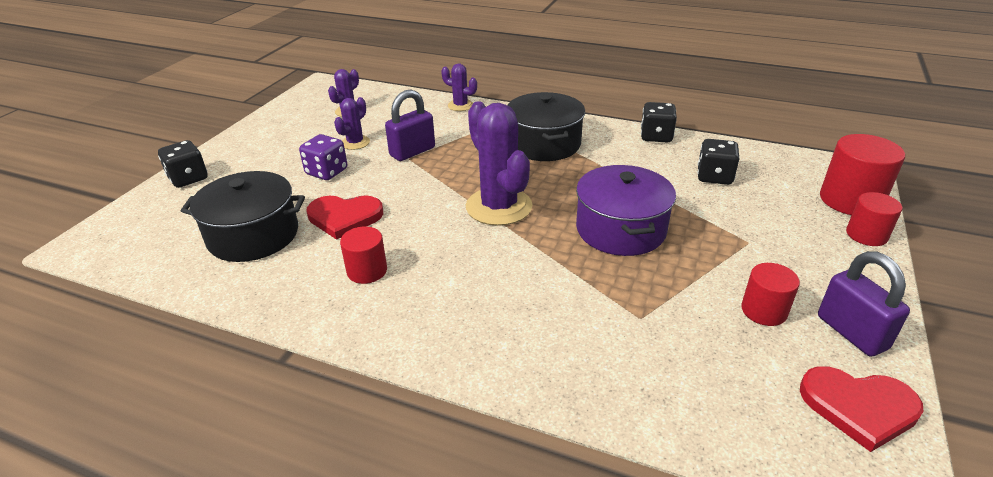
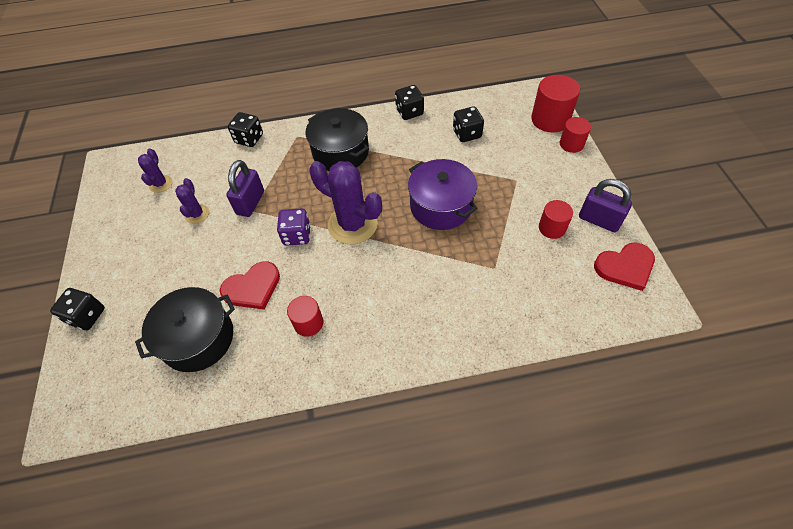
camera: 30 degrees left, 20 degrees up
(326, 172) = (200, 253): purple dice -> purple dice (297, 235)
(460, 105) = (249, 139): purple cactus -> black dice

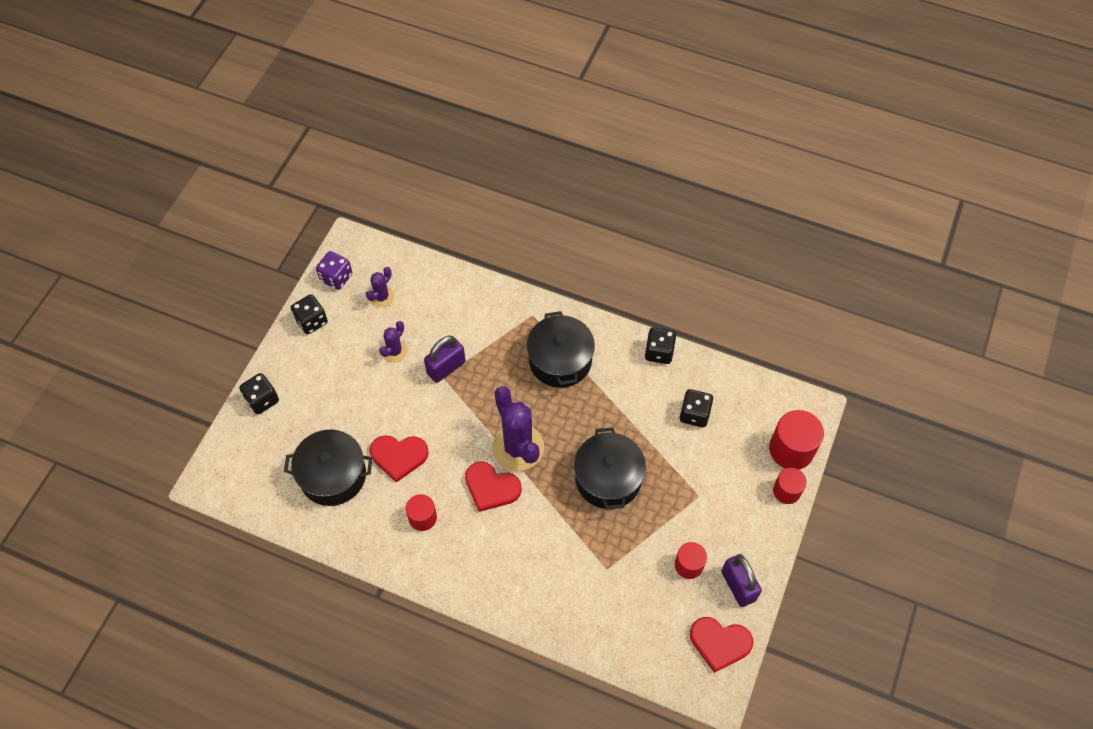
camera: 30 degrees right, 5 degrees up
(249, 139) = (487, 291): black dice -> black dice (311, 321)
(297, 235) = (464, 428): purple dice -> purple dice (336, 277)
(352, 265) = (491, 487): none -> red heart
(441, 206) = (608, 478): purple pot -> black pot

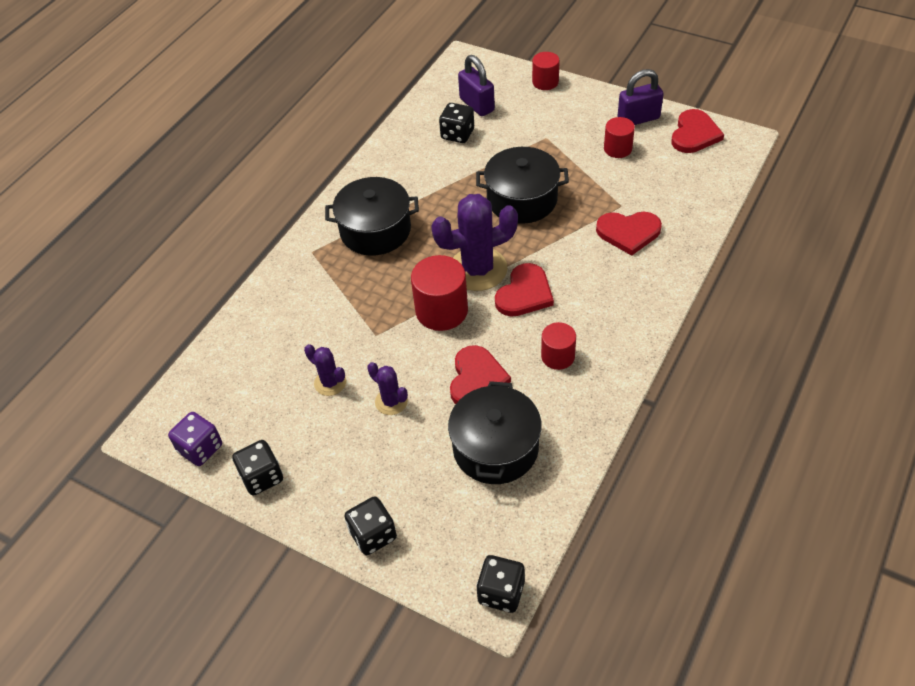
camera: 80 degrees left, 10 degrees down
(382, 297) = (246, 396): purple cactus -> purple cactus (391, 401)
(446, 367) = (364, 331): purple padlock -> purple padlock (477, 105)
(570, 575) = (628, 232): none -> red heart
(659, 352) = (382, 154): black dice -> black dice (501, 592)
(791, 449) = (503, 76): red cylinder -> red cylinder (441, 311)

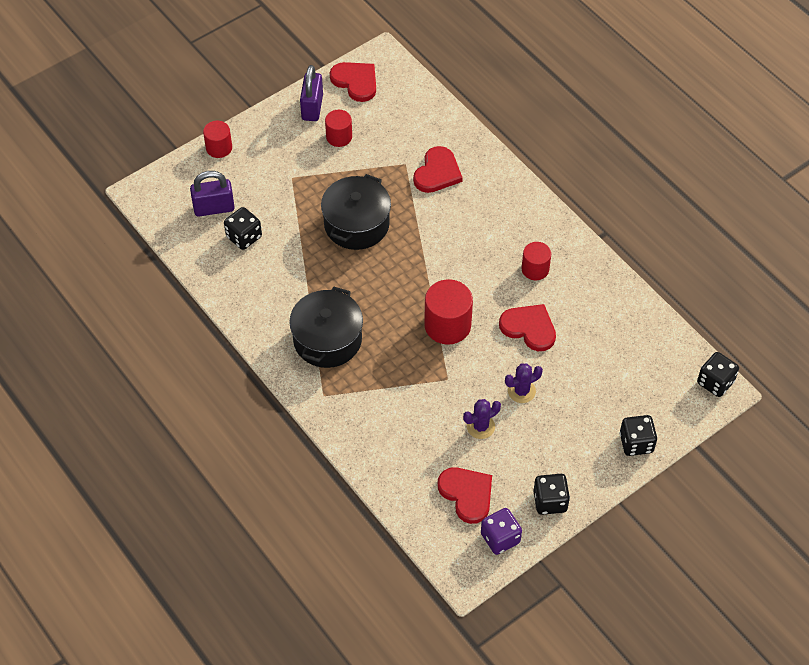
camera: 70 degrees left, 5 degrees up
(478, 269) = (417, 284): purple cactus -> none
(495, 448) = (598, 340): black pot -> none
(524, 293) = (461, 264): red heart -> red heart (467, 494)

